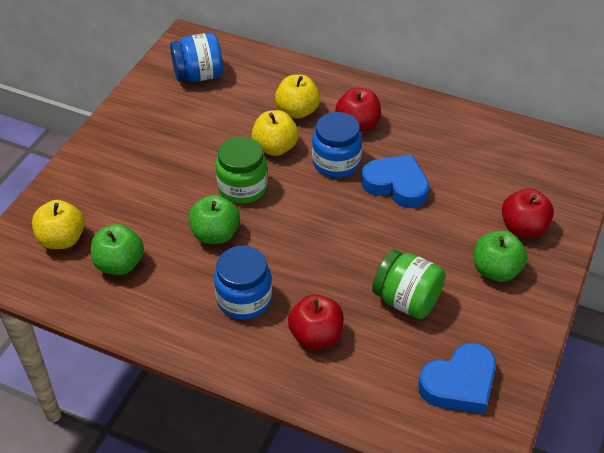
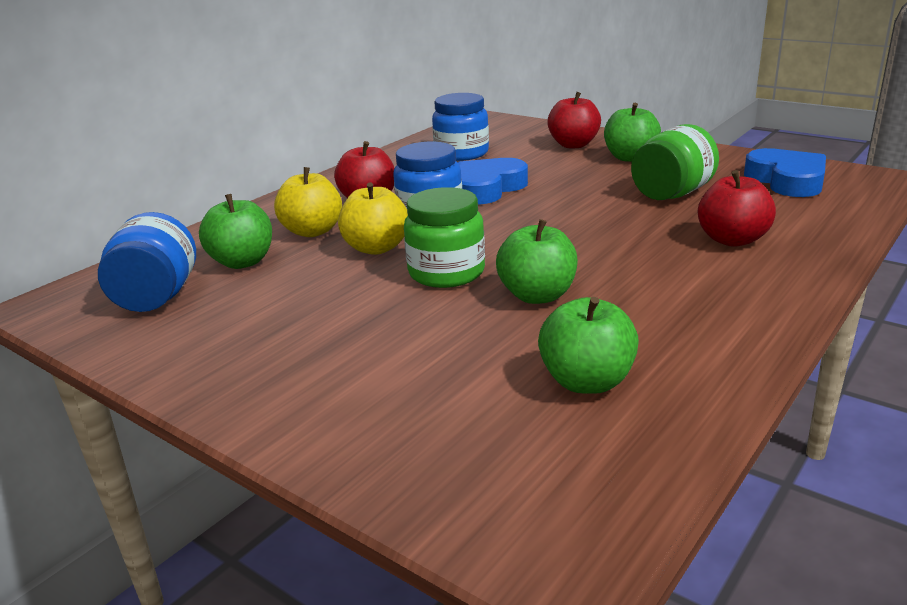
camera: 75 degrees left, 20 degrees down
(62, 239) = (506, 449): yellow apple -> none
(244, 299) = (671, 280): blue jar -> blue jar (461, 153)
(247, 94) = (242, 262): none -> green apple

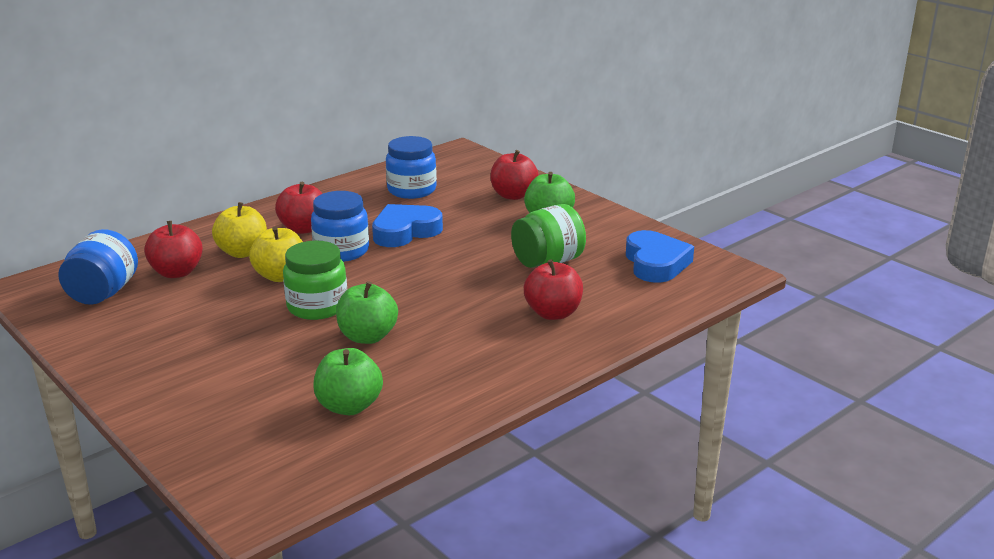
camera: 10 degrees right, 0 degrees up
(242, 262) = (177, 272): green apple -> red apple

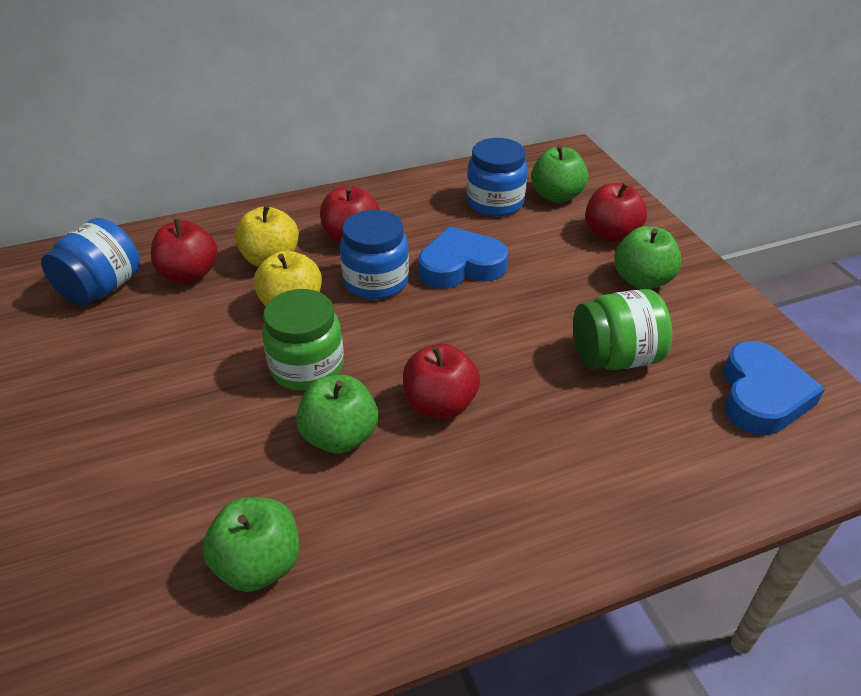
camera: 20 degrees right, 15 degrees up
(459, 179) = (556, 196): none -> green apple
(553, 313) = (589, 457): red apple -> red apple (440, 404)

